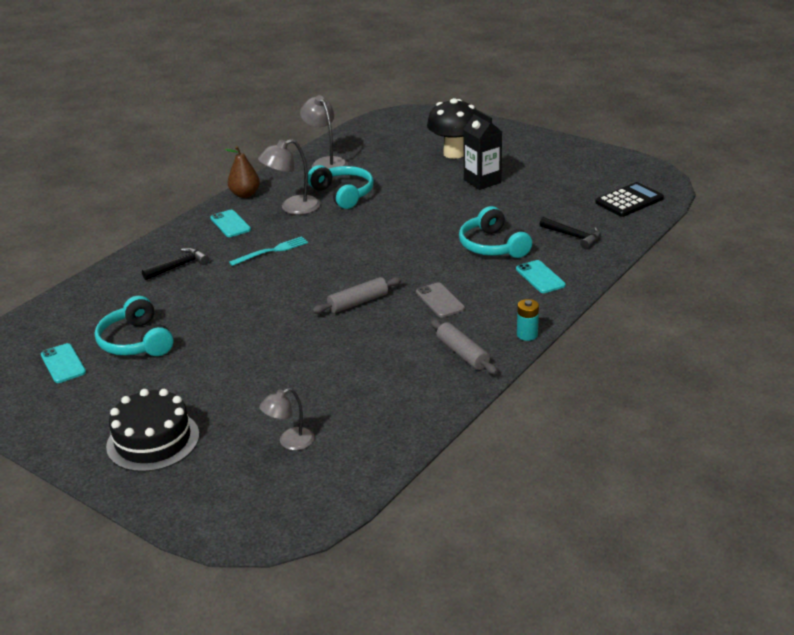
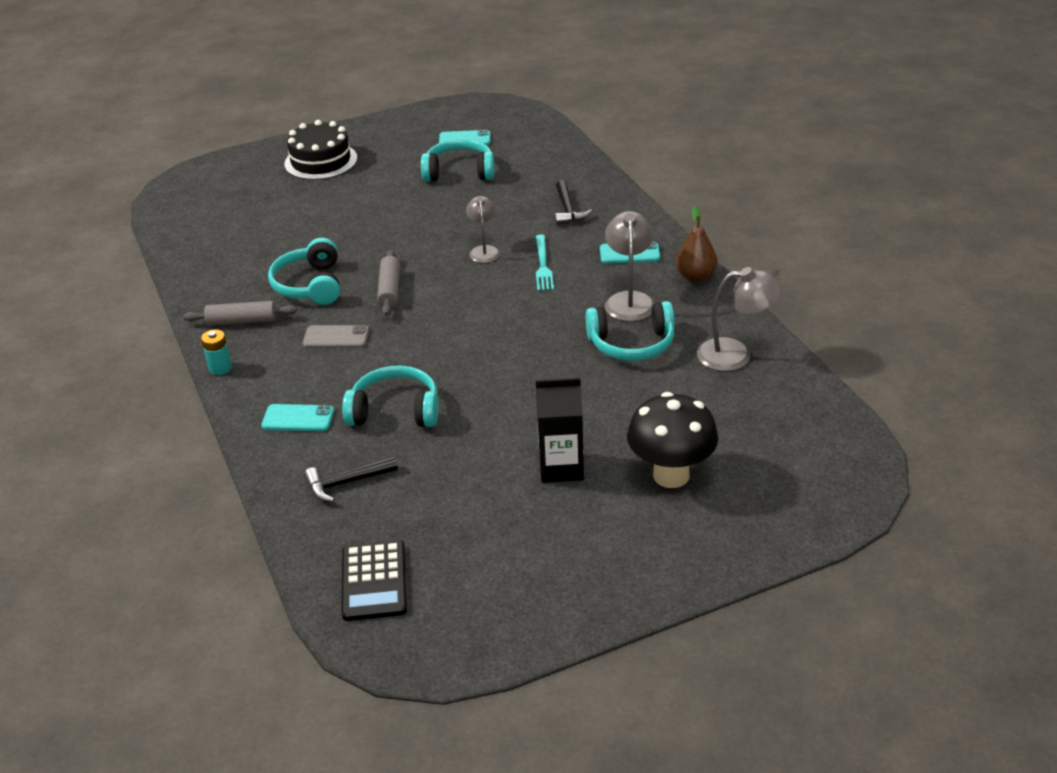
camera: 120 degrees right, 5 degrees up
(290, 442) = (245, 211): grey lamp -> grey lamp (484, 250)
(383, 343) = (310, 285): none -> turquoise headphones

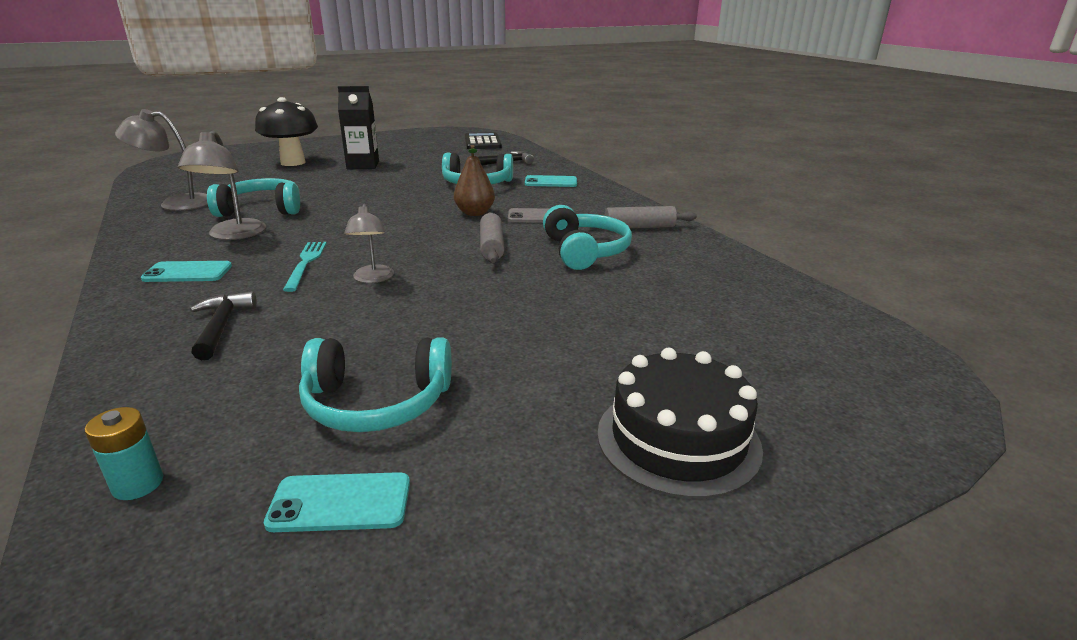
camera: 175 degrees right, 10 degrees down
(220, 368) = (633, 203): turquoise battery -> turquoise battery (138, 484)
(695, 276) = (136, 251): brown pear -> brown pear (474, 213)

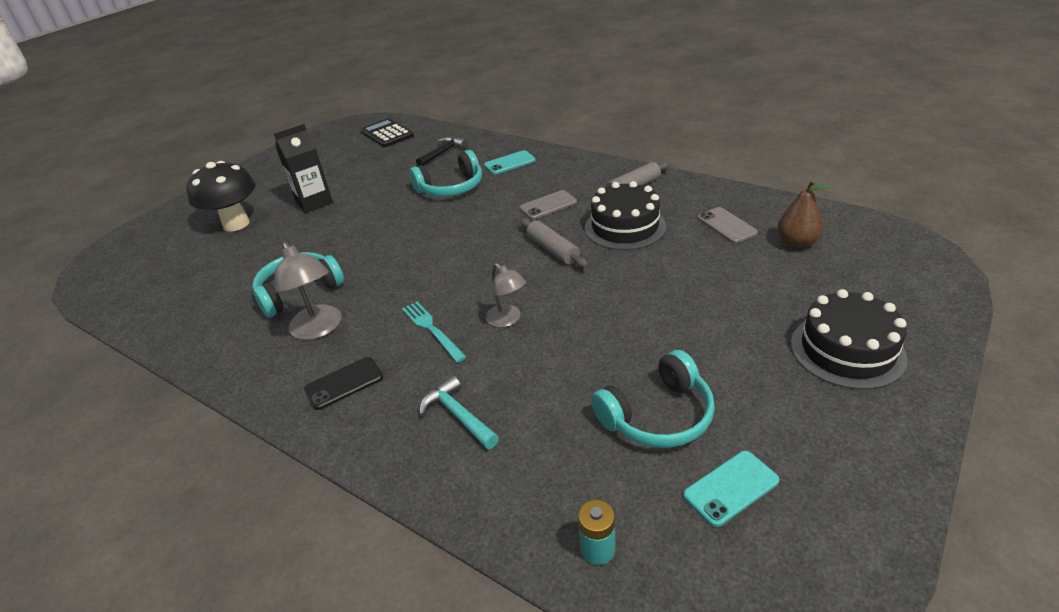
camera: 25 degrees left, 10 degrees up
(176, 203) = (197, 318): grey lamp -> none
(187, 272) = (344, 383): turquoise phone -> black phone
(221, 326) = (458, 415): black hammer -> turquoise hammer
(474, 213) = (494, 221): brown pear -> brown pear (797, 243)
(585, 251) = (625, 227): turquoise headphones -> black cake
(694, 282) = (726, 225): none -> grey phone

